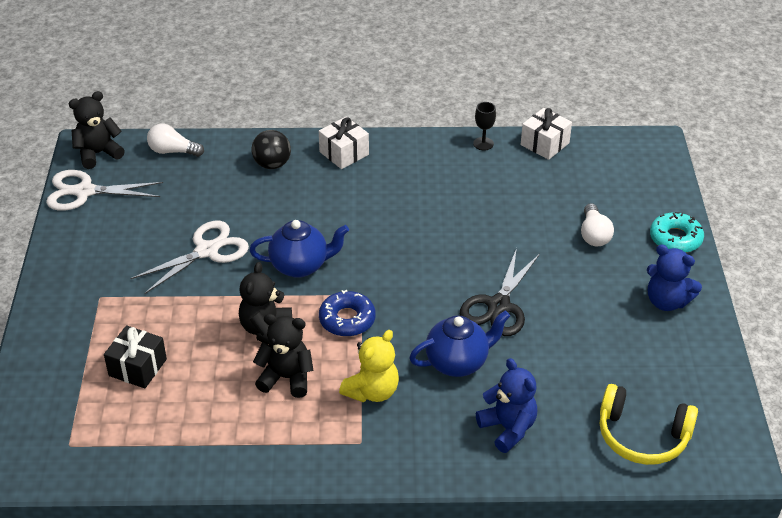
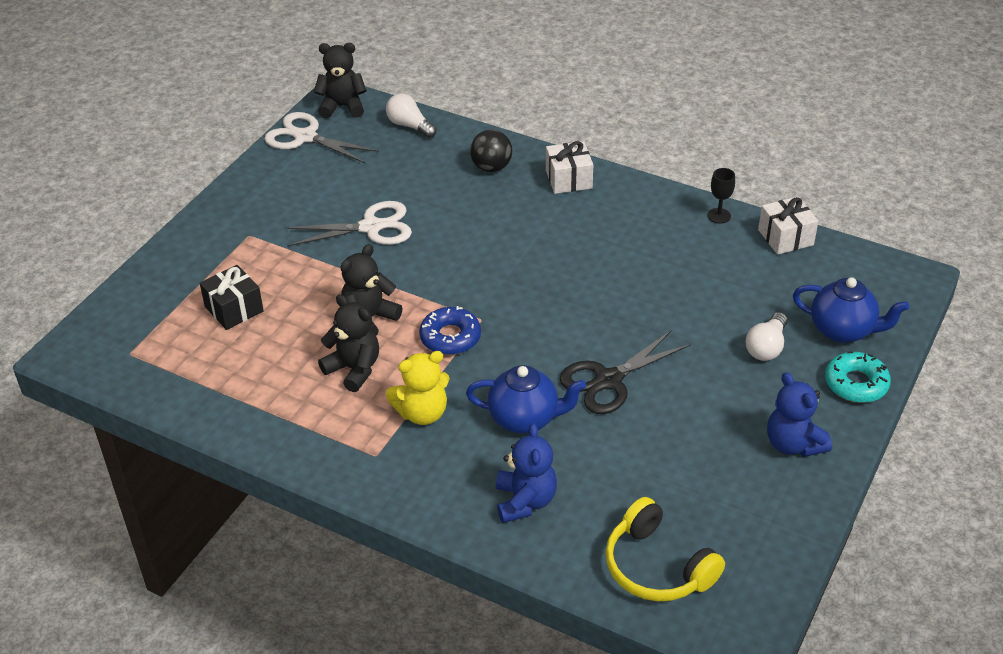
camera: 30 degrees right, 0 degrees up
(300, 266) = (445, 271): blue teapot -> blue teapot (843, 330)

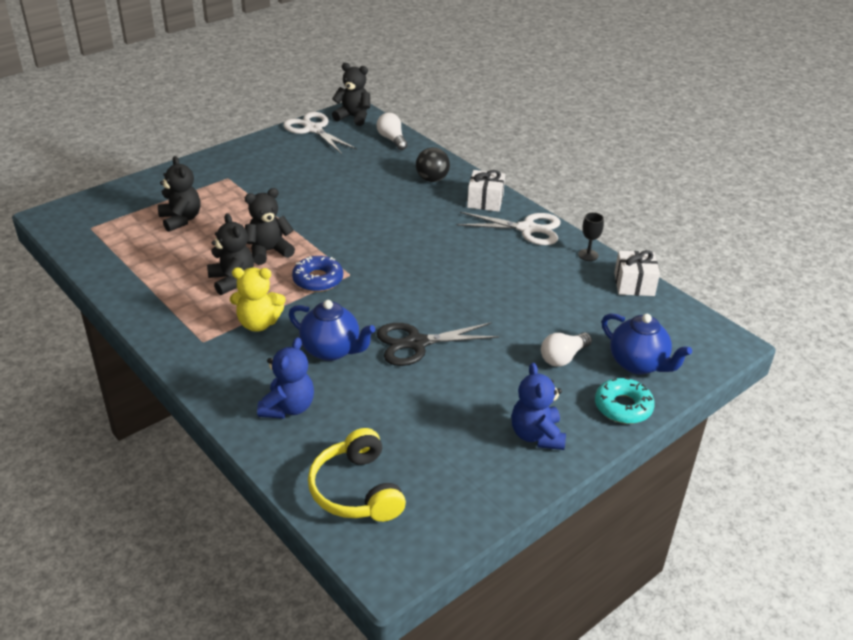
camera: 20 degrees right, 5 degrees down
(234, 309) = (181, 220): black gift -> black teddy bear
(371, 227) = (315, 194): white scissors -> white scissors (527, 229)

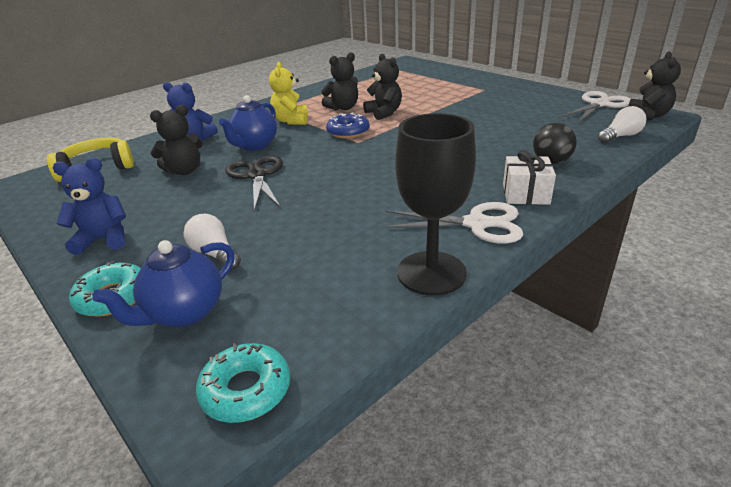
camera: 90 degrees right, 5 degrees down
(181, 220) = (416, 86): black teddy bear -> black teddy bear (184, 171)
(527, 229) = (476, 224): white scissors -> white scissors turned 90 degrees counterclockwise
(588, 255) = (431, 273): black goblet -> black goblet, size x2.33
(634, 284) = (365, 316): white gift -> none
(701, 329) = (246, 390): none -> turquoise donut

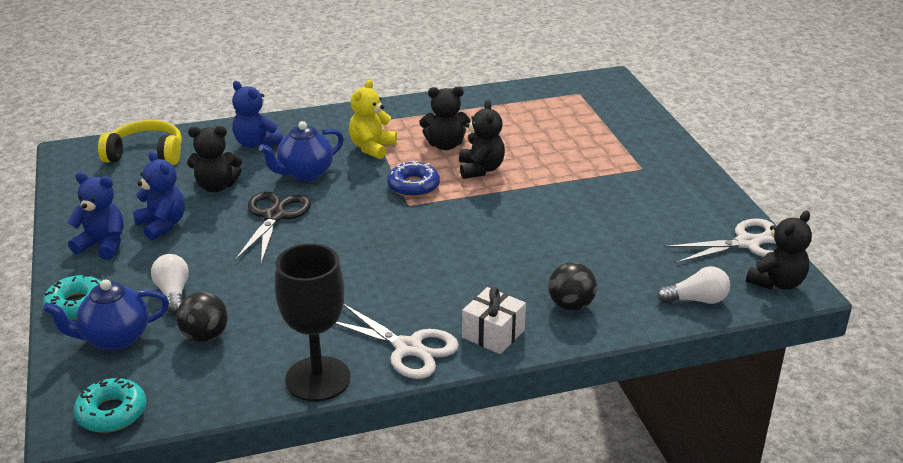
camera: 25 degrees right, 0 degrees up
(155, 208) = (162, 225): none -> blue teddy bear
(283, 277) = (205, 336): none -> black ball

